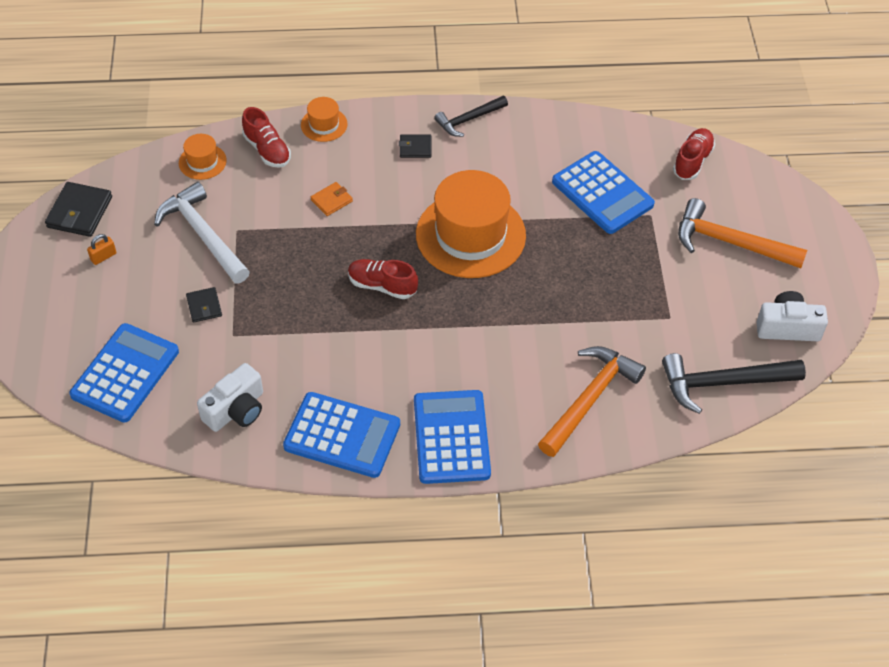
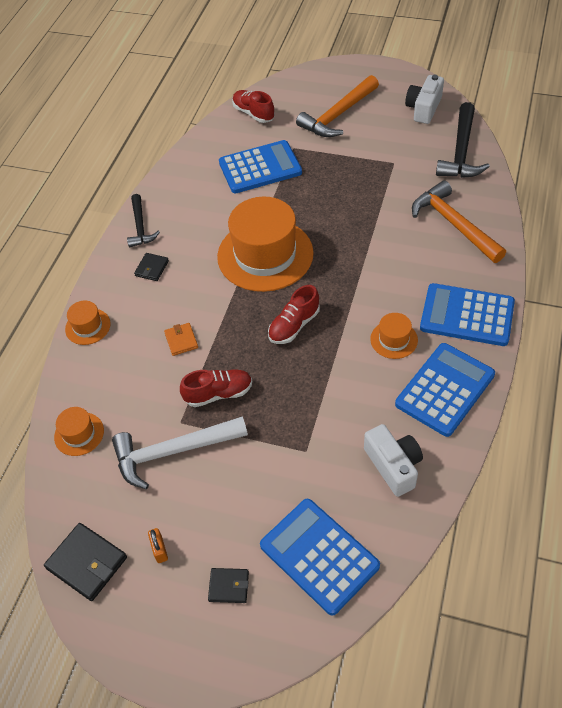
camera: 65 degrees left, 0 degrees up
(204, 306) = (262, 468): black wallet -> black wallet (229, 586)
(267, 150) = (94, 377): red shoe -> red shoe (218, 393)
(393, 376) = (394, 339): none -> orange hat

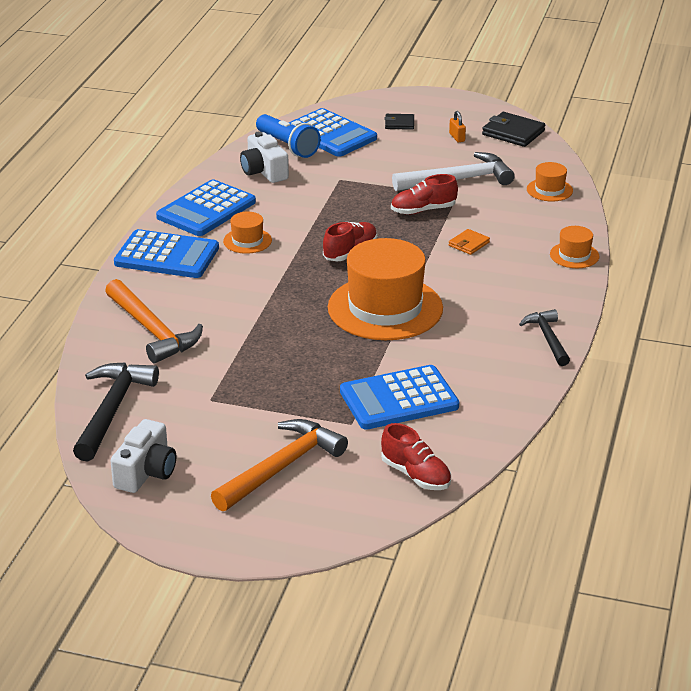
camera: 175 degrees right, 20 degrees down
(152, 268) = (519, 299): black wallet -> none
(181, 340) = (469, 244): orange wallet -> orange wallet turned 60 degrees clockwise
(371, 524) = (287, 146): none -> blue flashlight

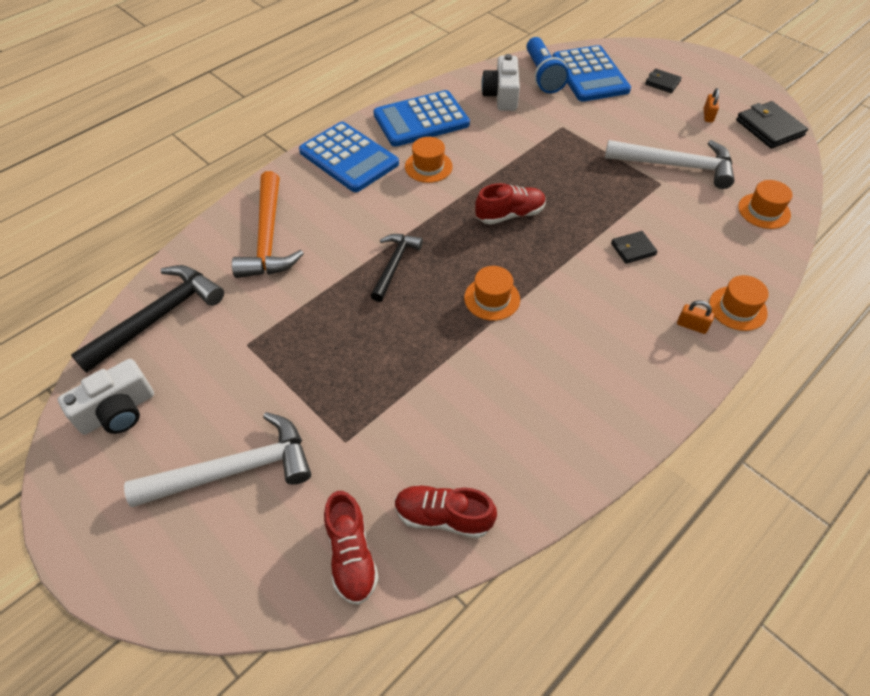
camera: 30 degrees right, 20 degrees up
(281, 468) = (233, 470): orange hammer -> white hammer
(385, 308) = (492, 298): orange hat -> orange hat, size x0.45
(399, 399) = (416, 430): blue calculator -> none
(423, 210) = (615, 190): red shoe -> red shoe (443, 517)
(469, 244) = (633, 249): orange wallet -> black wallet
(548, 338) = (632, 416): black hammer -> black hammer (394, 265)
(549, 276) = (691, 326): none -> orange padlock

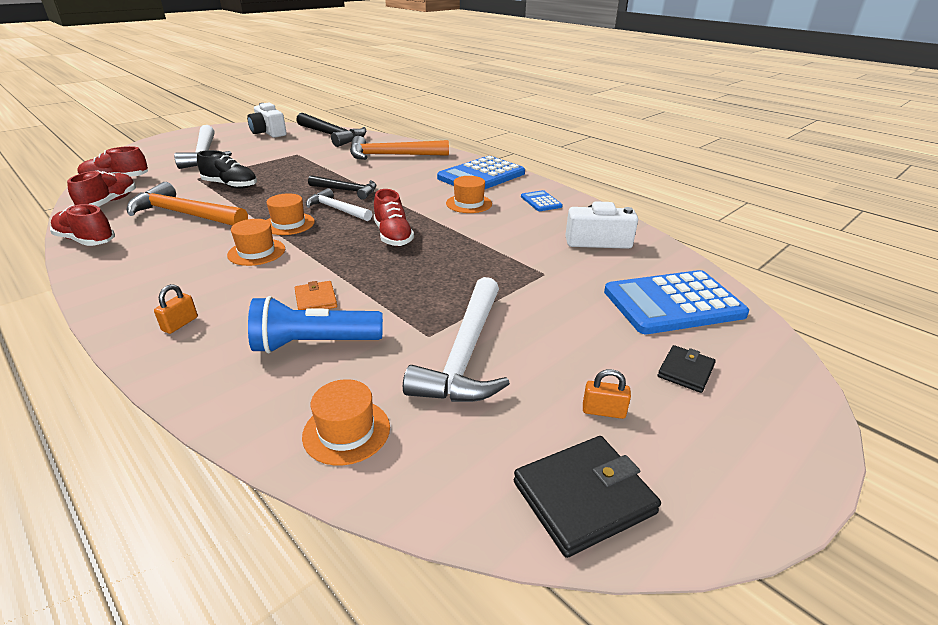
camera: 90 degrees right, 20 degrees down
(377, 388) = (230, 185): none -> black shoe
(421, 120) = (541, 202): blue calculator -> blue calculator, size x0.47
(450, 265) = (337, 209): none -> white hammer
(476, 406) = (185, 214): none -> orange hammer
(542, 75) = (652, 268): blue flashlight -> blue flashlight (314, 344)
(561, 481) = (86, 240): none -> red shoe
(633, 249) = (316, 299): black wallet -> orange wallet
(737, 308) = (179, 363): orange hat -> orange hat (256, 252)

